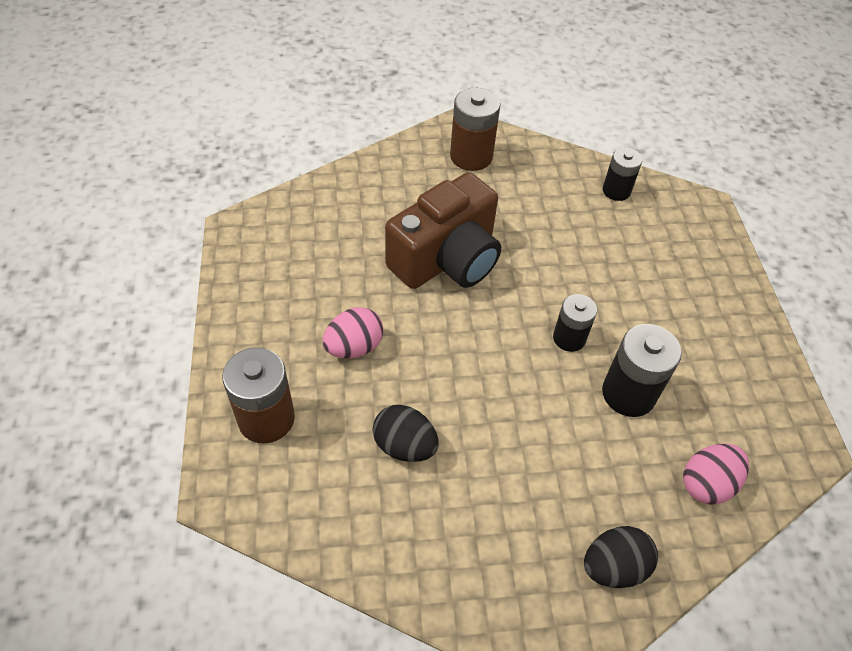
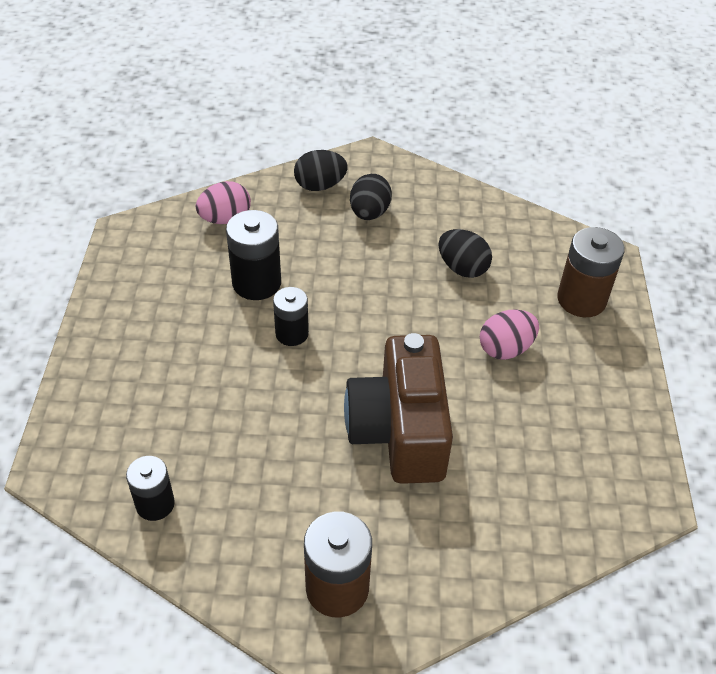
camera: 170 degrees left, 5 degrees down
(447, 259) = (399, 431): brown camera -> brown camera turned 60 degrees counterclockwise
(533, 522) = (369, 213): none -> black egg

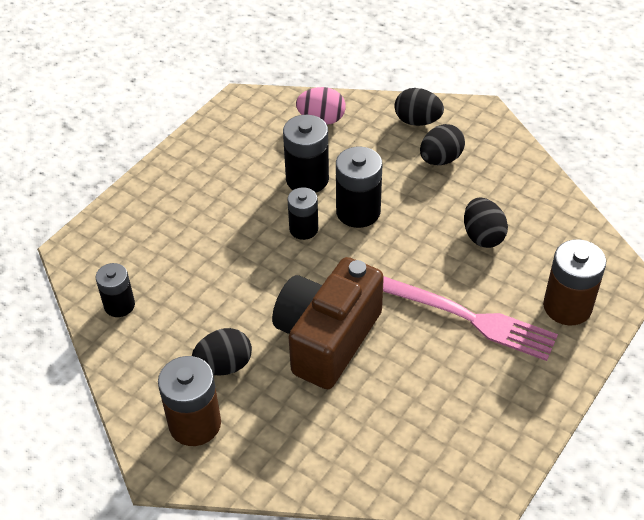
camera: 35 degrees right, 0 degrees up
(320, 510) = (224, 365): none -> black egg
(332, 294) = (358, 212): none -> black battery
(505, 349) = (464, 316): pink egg -> pink fork

